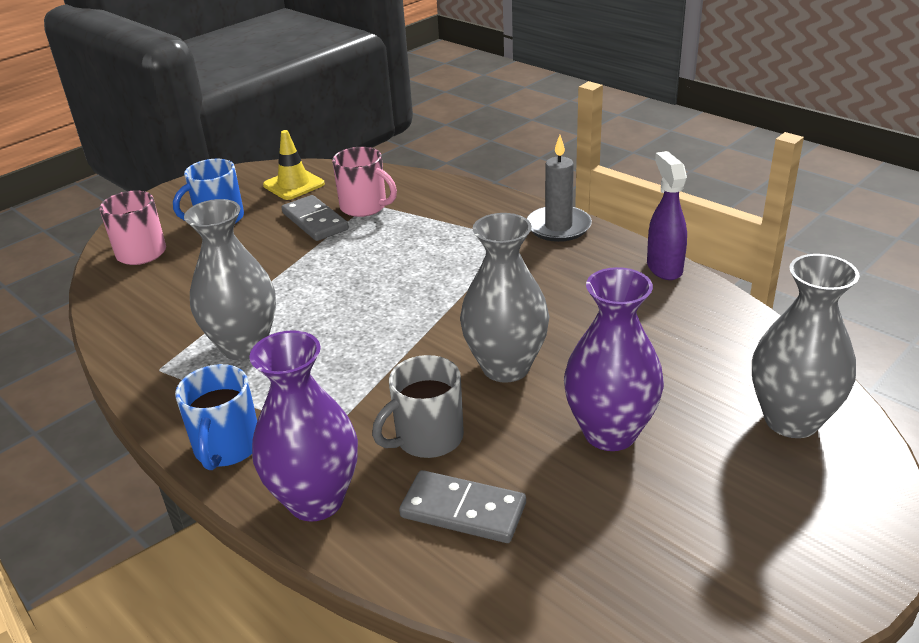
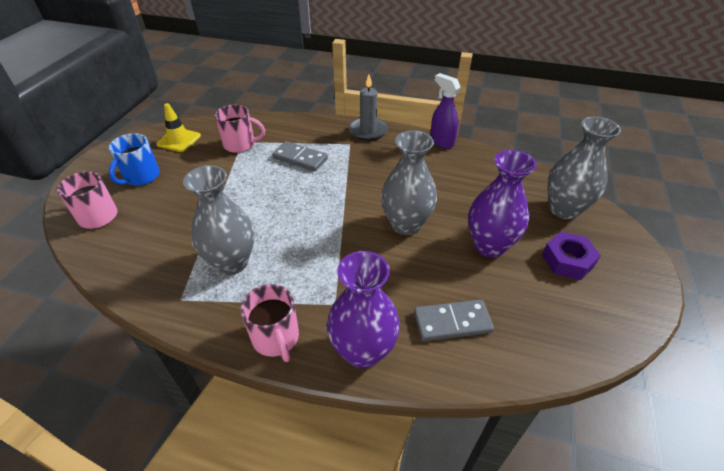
camera: 30 degrees left, 10 degrees up
(227, 447) = (276, 338): blue mug -> pink mug
(315, 221) = (214, 162): grey domino -> grey domino (300, 158)
(427, 438) = (397, 284): grey mug -> none
(724, 494) = (567, 261): none -> purple nut

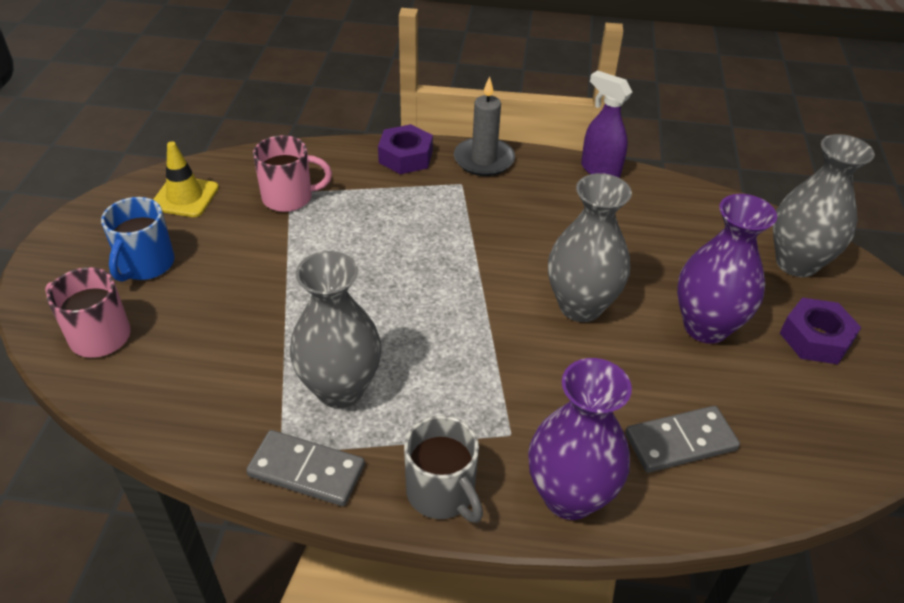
camera: 10 degrees left, 0 degrees up
(276, 338) = (442, 493): pink mug -> grey mug
(300, 158) = (392, 214): grey domino -> grey domino (306, 471)
(319, 126) = (406, 157): none -> purple nut

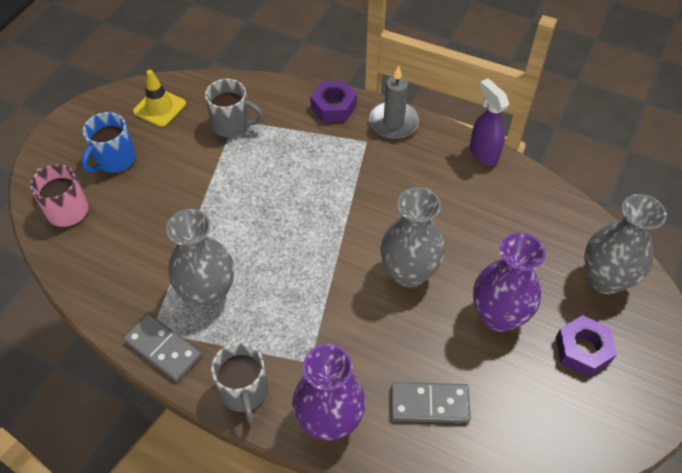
camera: 20 degrees right, 10 degrees up
(289, 197) = (233, 125): pink mug -> grey mug

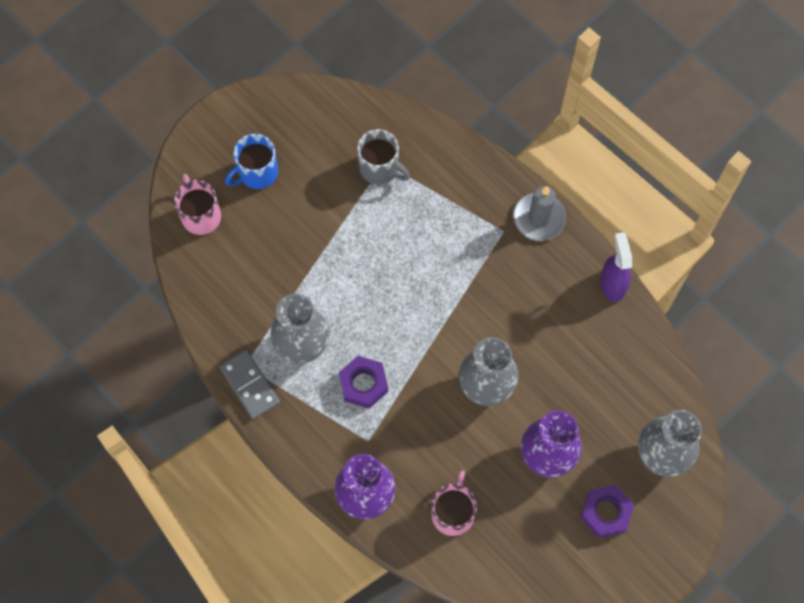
camera: 20 degrees right, 15 degrees up
(159, 108) = (315, 123): yellow traffic cone -> none
(244, 391) = (305, 447): grey mug -> none
(333, 107) = (487, 179): purple nut -> purple nut (363, 384)
(429, 404) = (453, 512): grey domino -> pink mug

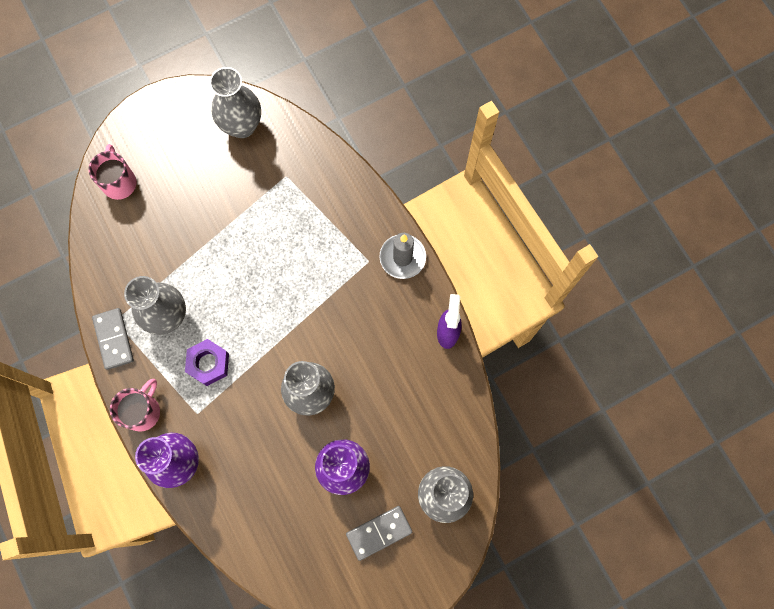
camera: 15 degrees right, 5 degrees up
(257, 173) = (177, 157): blue mug -> none
(318, 121) = (242, 126): none -> grey vase
(380, 168) = (281, 179): grey mug -> none
(453, 512) = (248, 496): pink mug -> pink mug (143, 411)
(605, 513) = (379, 533): purple nut -> grey domino

